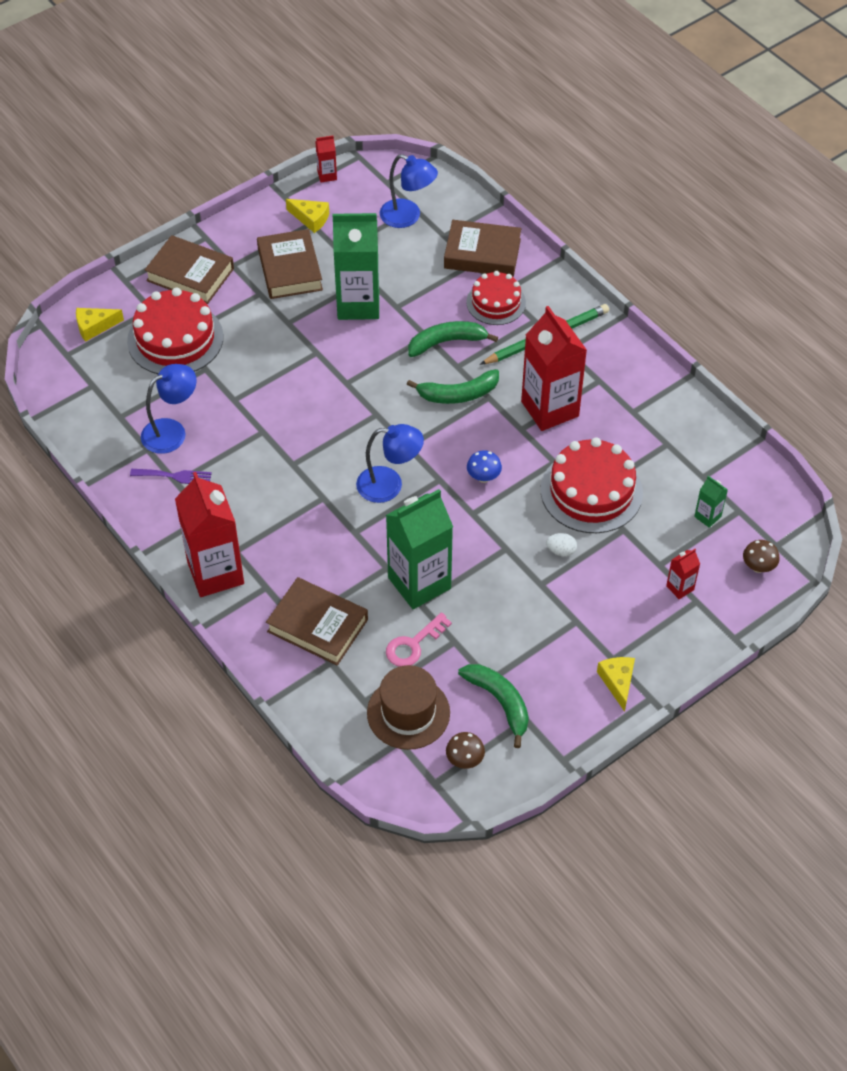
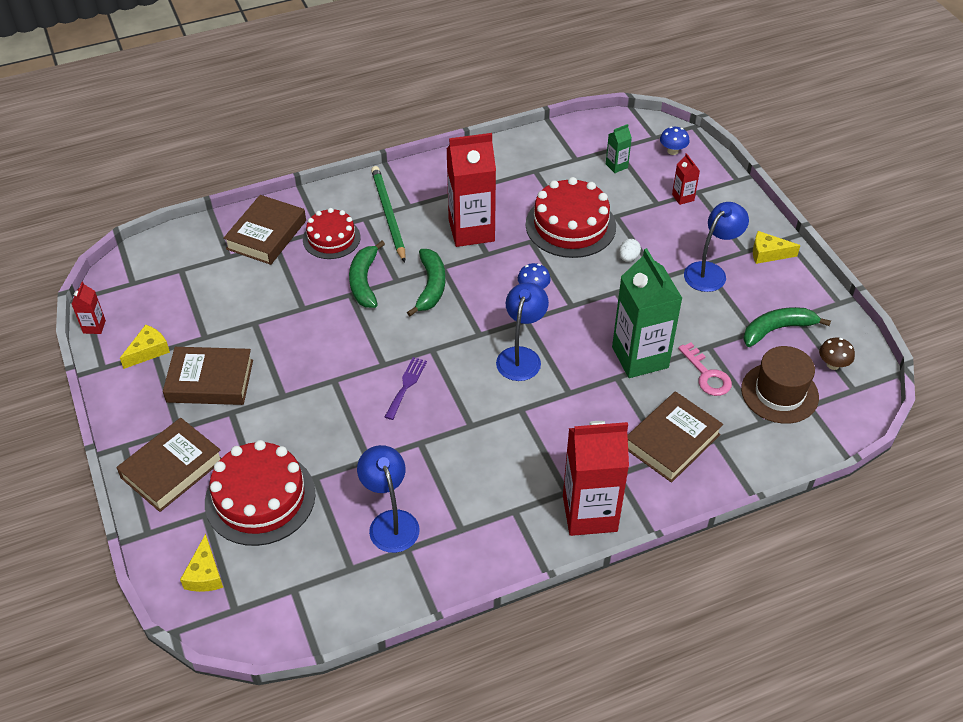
camera: 75 degrees left, 5 degrees down
(175, 476) = (453, 529): purple fork -> purple fork (406, 385)
(358, 304) = (285, 336): green carton -> none
(408, 217) = (189, 276): blue lamp -> blue lamp (710, 272)
(758, 567) = (672, 151): brown mushroom -> blue mushroom

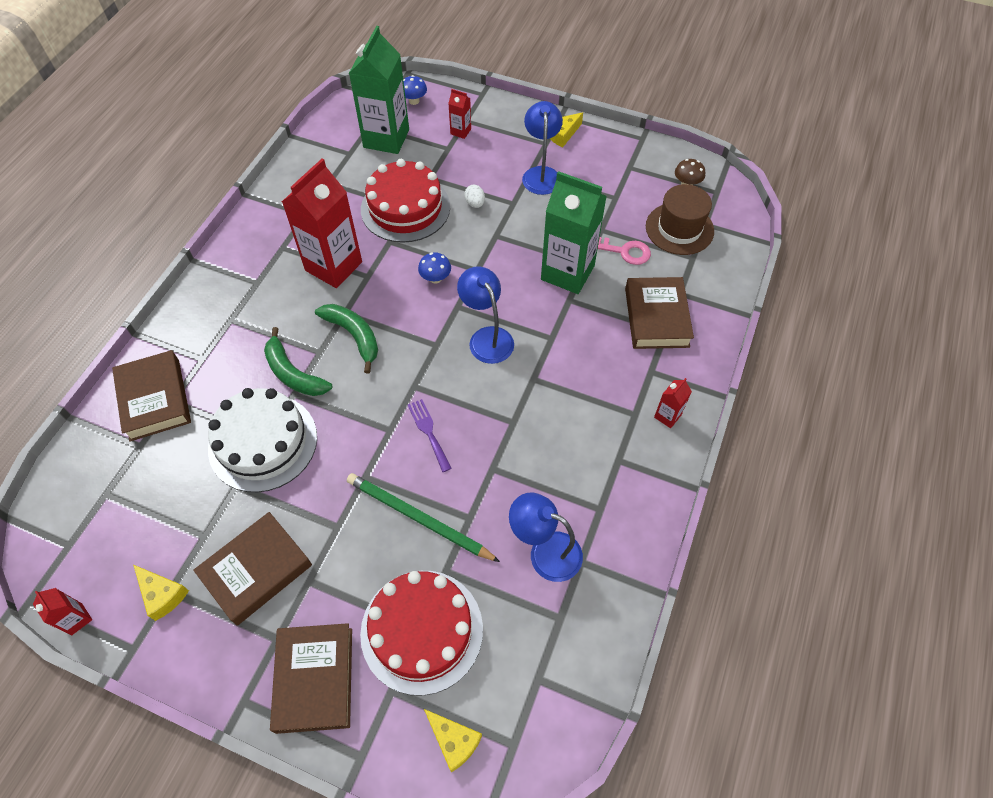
camera: 45 degrees left, 10 degrees up
(148, 351) = (162, 594): yellow cheese -> yellow cheese turned 135 degrees clockwise
(298, 309) = (263, 442): none -> white cake
(331, 238) = (220, 358): red cake -> none
(388, 214) = (248, 302): green pencil -> green pencil (418, 518)
(589, 513) = (667, 416): red carton -> red carton, size x0.43
(616, 166) = (386, 138): green carton -> green carton, size x2.31
(777, 329) = (628, 185): green banana -> none

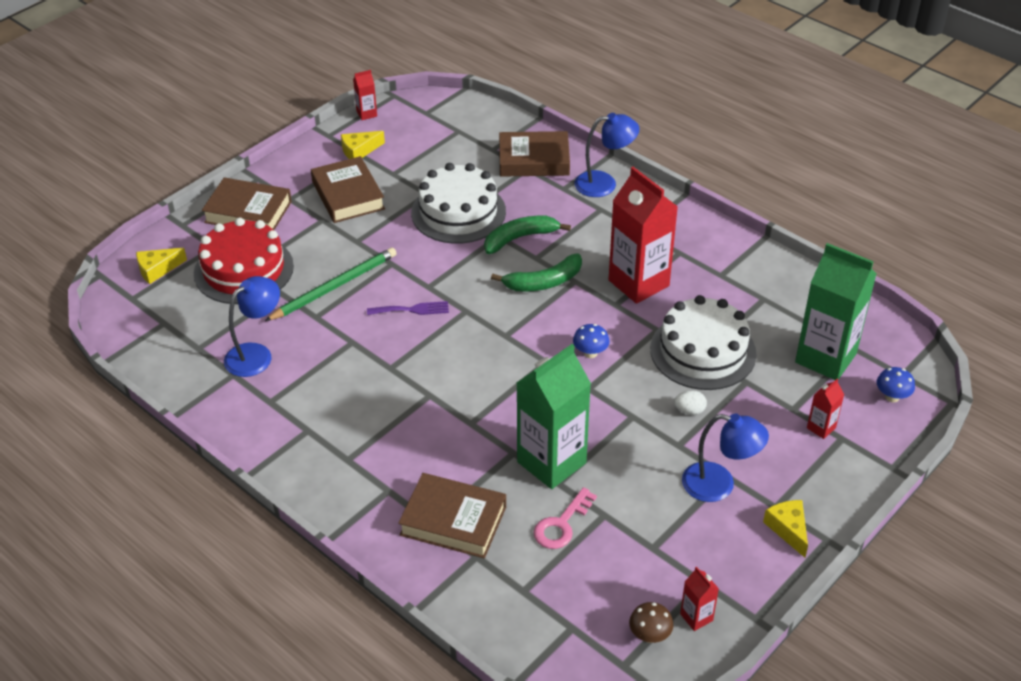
camera: 110 degrees right, 15 degrees down
(405, 208) = (703, 351): red cake -> white cake
(487, 337) = (496, 373): blue lamp -> blue lamp (604, 183)
(667, 416) = (330, 484): red carton -> red carton (696, 617)
(679, 229) = (574, 595): brown hat -> none

